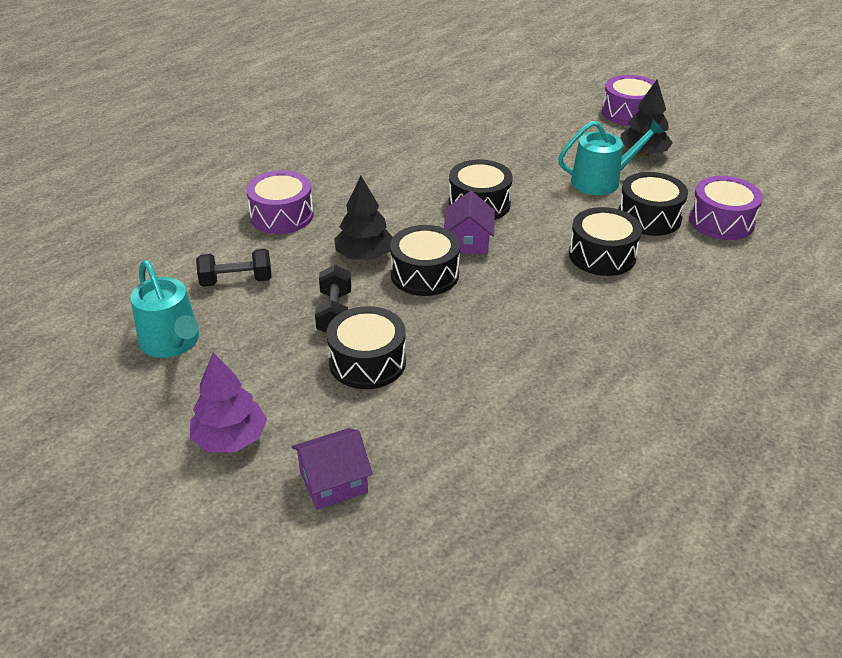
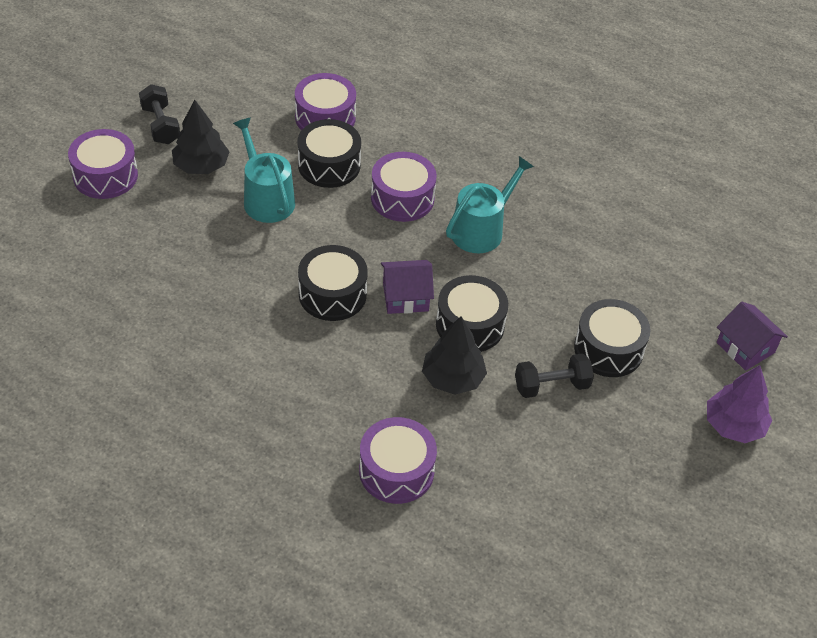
camera: 105 degrees left, 10 degrees up
(172, 342) = (639, 509): turquoise watering can -> turquoise watering can (481, 230)
(236, 281) = (528, 482): black dumbbell -> black dumbbell (160, 125)
(602, 255) = (402, 198): black drum -> purple drum

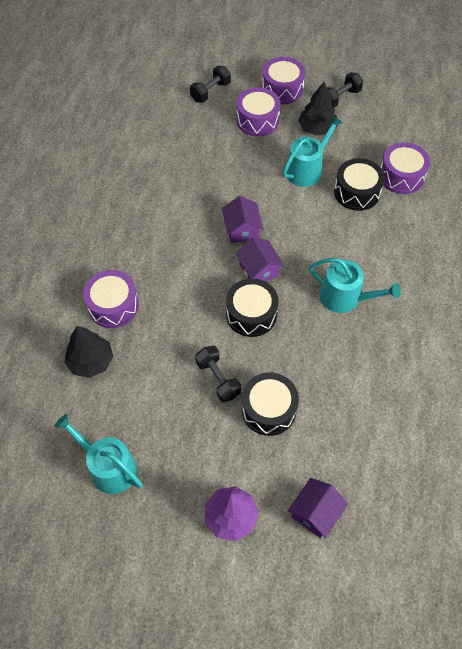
camera: 75 degrees right, 10 degrees up
(58, 254) = (210, 92): none -> black dumbbell
(332, 294) = (242, 229): black drum -> purple house
(402, 198) = (349, 242): purple drum -> purple drum (257, 120)
(452, 378) = (200, 316): black tree -> black tree (91, 361)
(641, 534) = (108, 467): none -> turquoise watering can

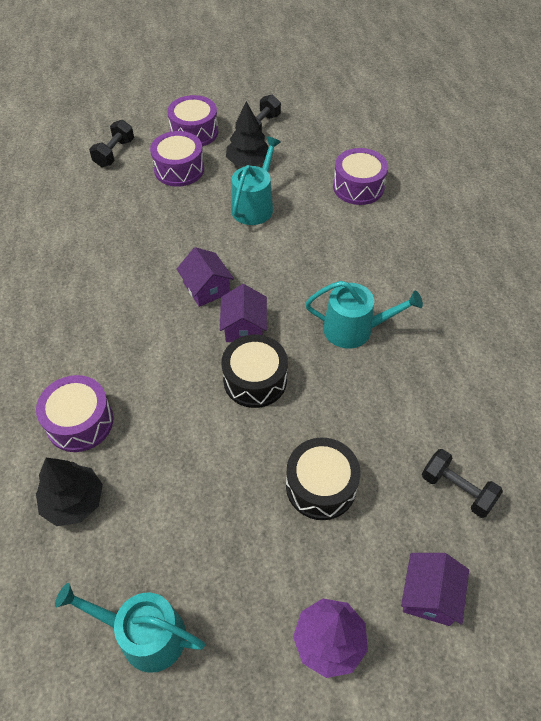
camera: 20 degrees left, 5 degrees down
(218, 379) = (245, 469): black dumbbell -> black dumbbell (457, 489)
(259, 270) = (244, 327): purple house -> purple house turned 45 degrees clockwise
(357, 192) = (318, 215): black drum -> none

